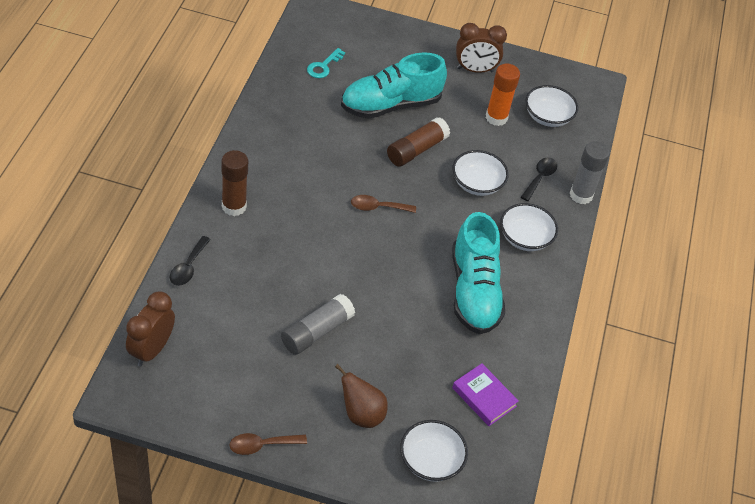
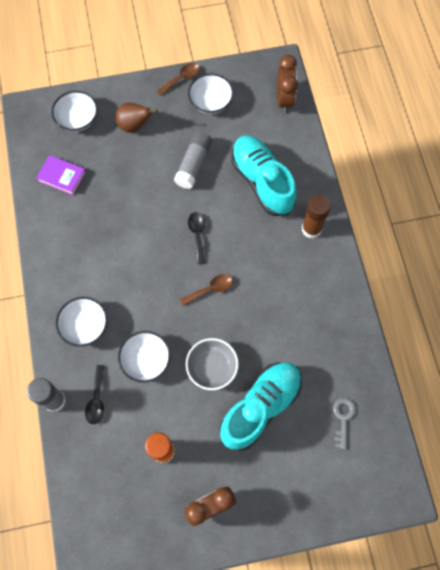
camera: 160 degrees right, 20 degrees up
(188, 267) = (305, 165): black spoon -> black spoon (197, 235)
(323, 66) = (343, 418): turquoise key -> grey key
(416, 150) = (212, 367): brown glue stick -> grey bowl
(474, 291) = (103, 254): turquoise shoe -> turquoise shoe (262, 181)
(547, 117) = (117, 483): white bowl -> white bowl (211, 102)

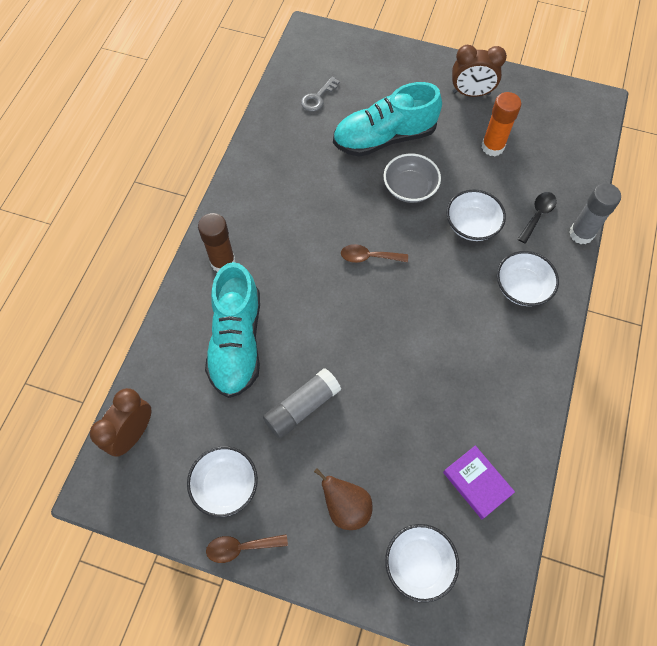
camera: 150 degrees left, 5 degrees down
(197, 235) = (348, 320): black spoon -> none

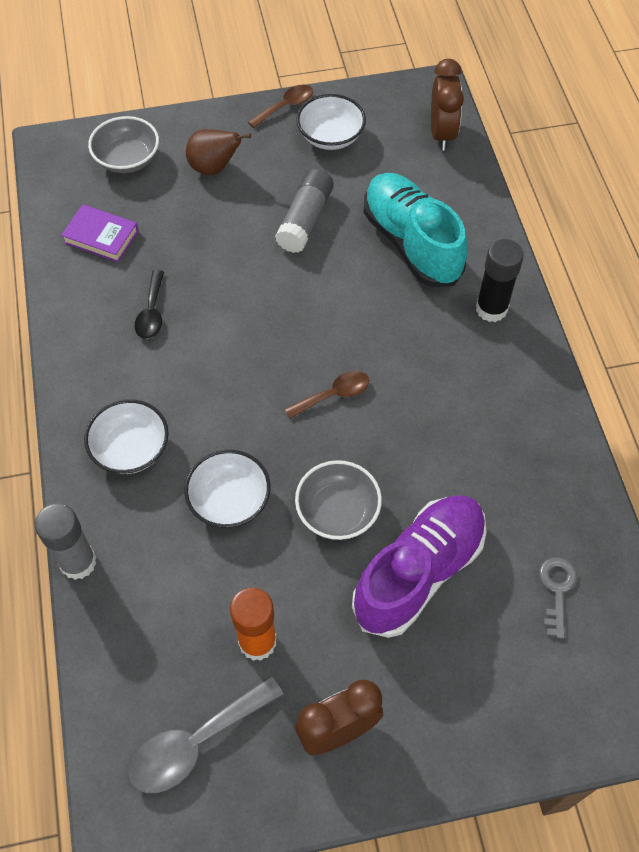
camera: 150 degrees right, 5 degrees down
(223, 262) = (491, 309): brown glue stick -> black glue stick
(384, 138) = (419, 572): turquoise shoe -> purple shoe
(419, 564) = (127, 159): white bowl -> grey bowl
(537, 215) = (147, 560): black spoon -> black spoon (152, 313)
(546, 120) = (196, 743): none -> grey spoon

